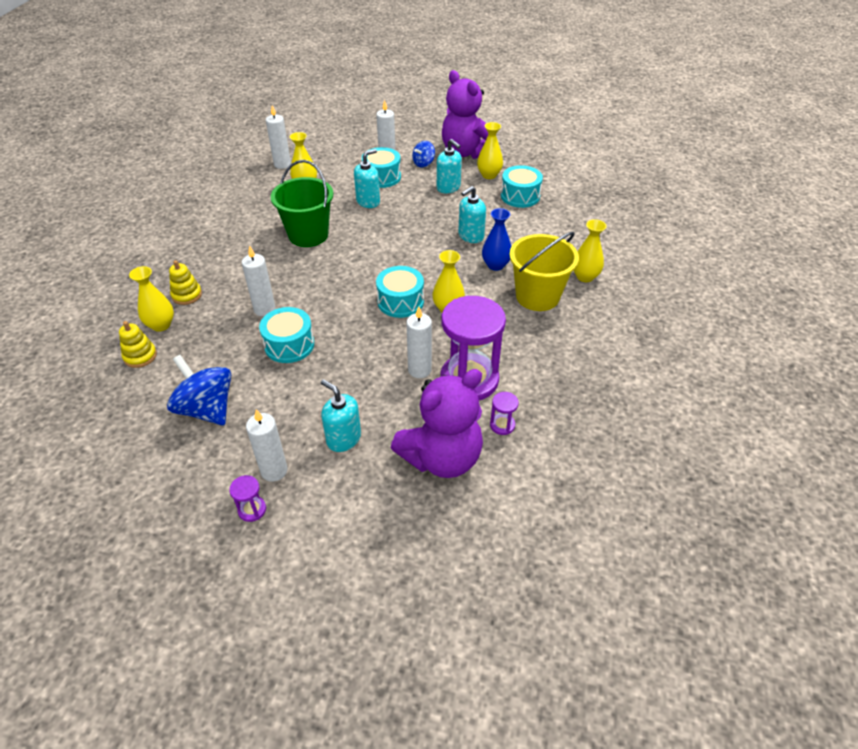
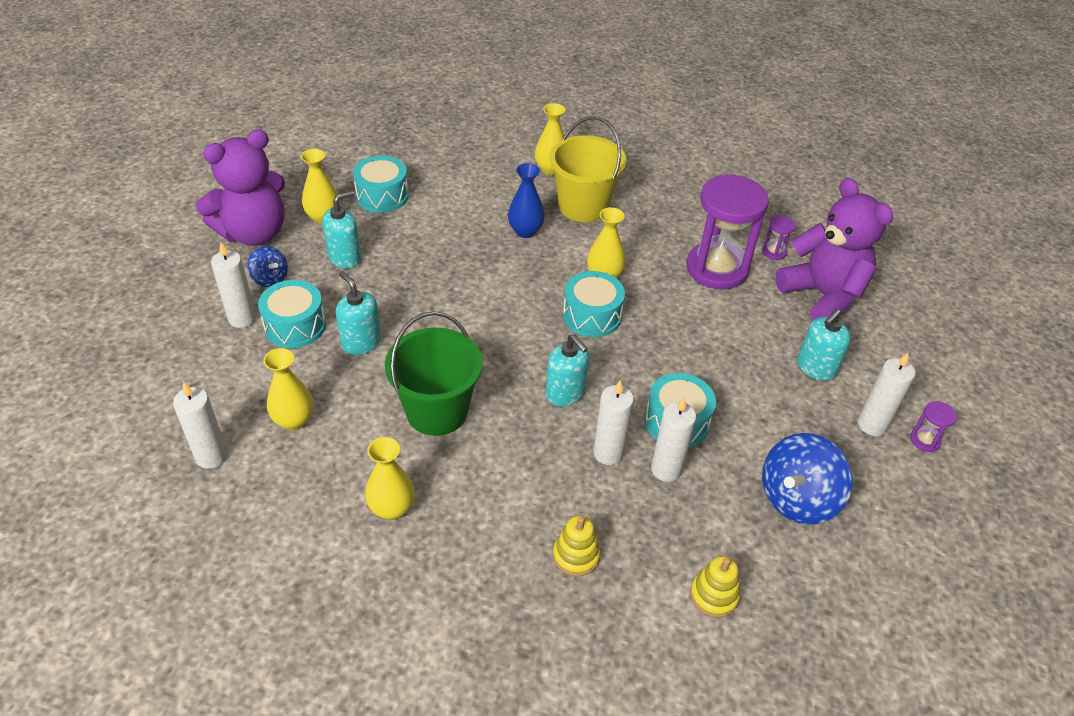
camera: 90 degrees left, 0 degrees up
(161, 325) = (646, 580): yellow vase -> yellow vase (392, 508)
(419, 370) = (707, 305): white candle -> white candle (666, 469)
(470, 236) = (464, 246): turquoise soap dispenser -> turquoise soap dispenser (565, 393)

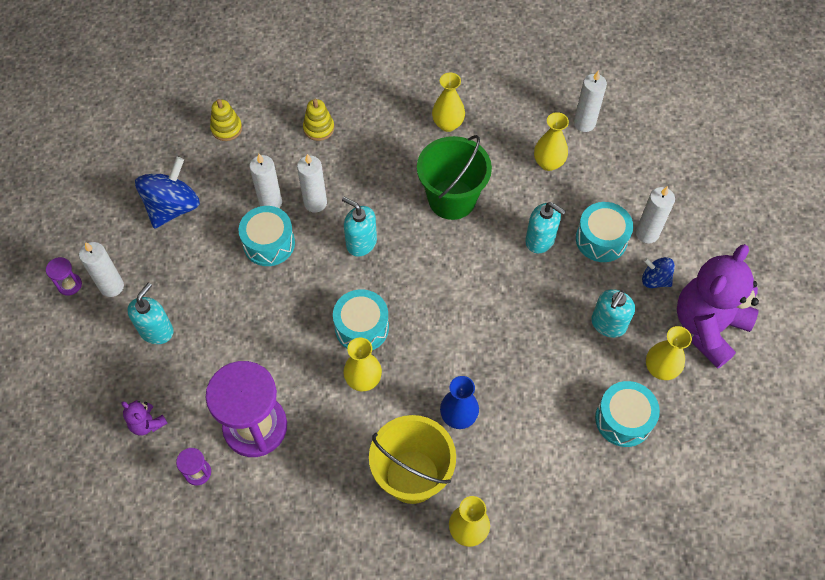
camera: 165 degrees right, 15 degrees up
(823, 295) = (147, 423): purple teddy bear -> purple teddy bear, size x0.42

